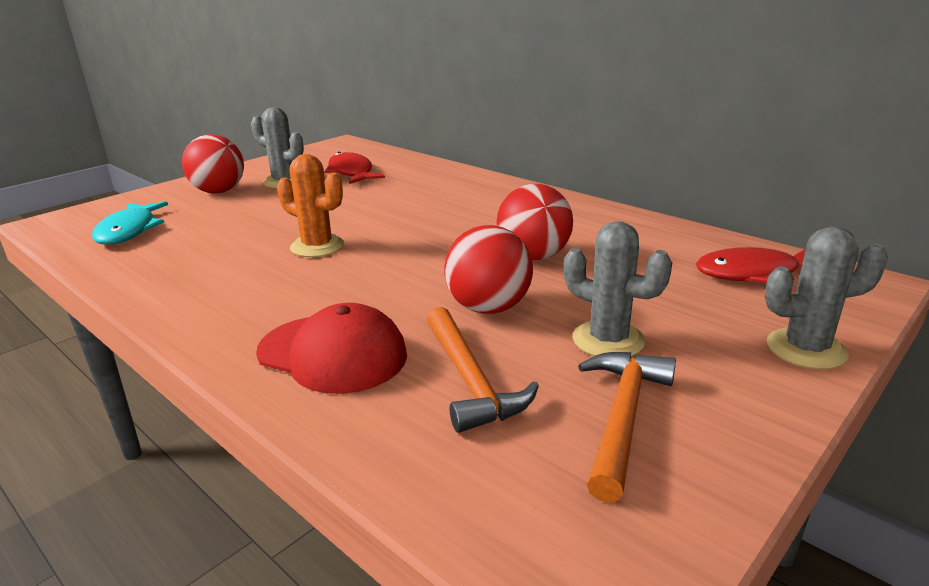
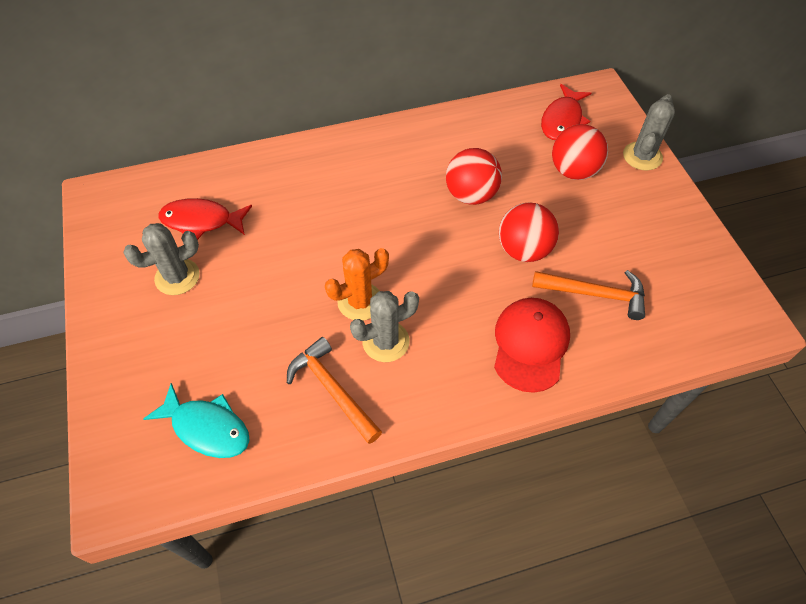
camera: 60 degrees left, 30 degrees up
(219, 191) = (155, 335): red ball -> red ball (573, 171)
(332, 353) = (530, 345): red cap -> red cap turned 45 degrees counterclockwise
(608, 340) = (591, 219): grey cactus -> grey cactus (386, 341)
(622, 417) = (657, 253): orange hammer -> orange hammer (332, 390)

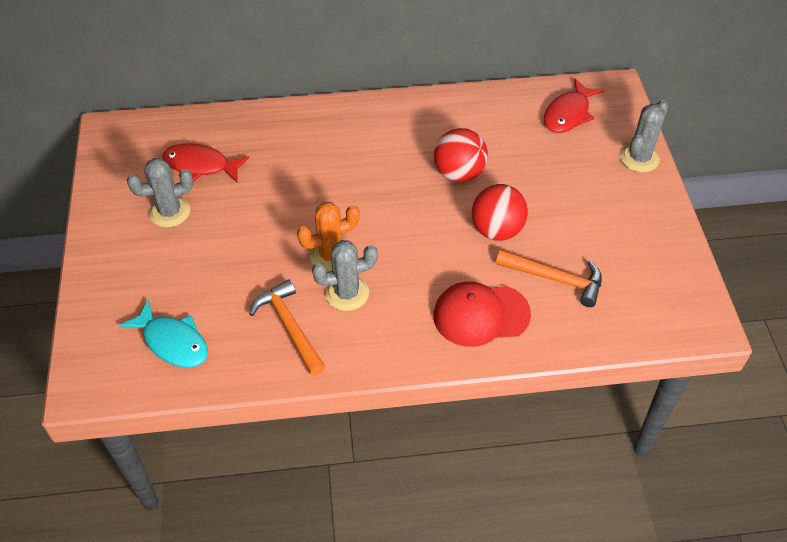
camera: 10 degrees right, 5 degrees down
(530, 345) = (481, 315): red cap -> red cap turned 120 degrees counterclockwise
(573, 171) = (566, 164): red ball -> none

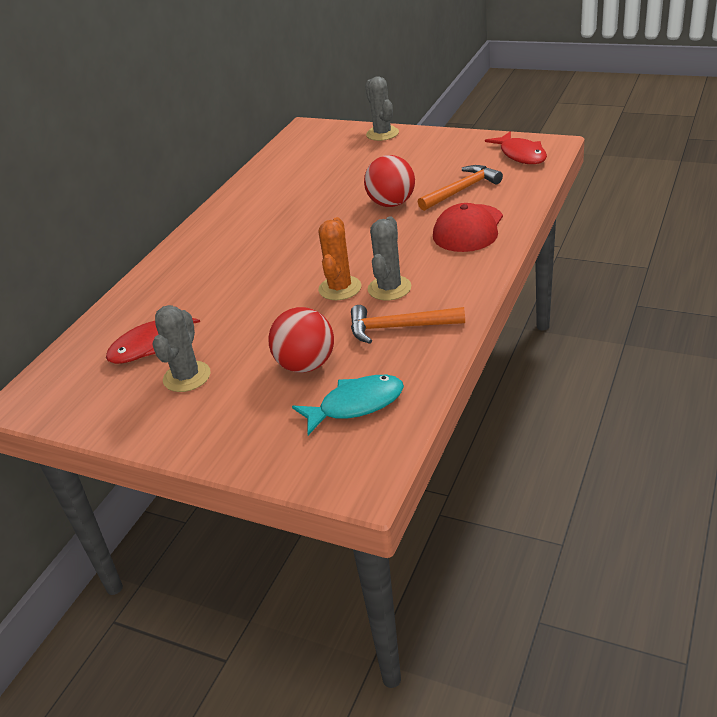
camera: 55 degrees left, 15 degrees down
(459, 173) = (316, 207): red ball -> red ball (306, 365)
(568, 114) = (309, 150): red fish -> red fish (521, 155)

